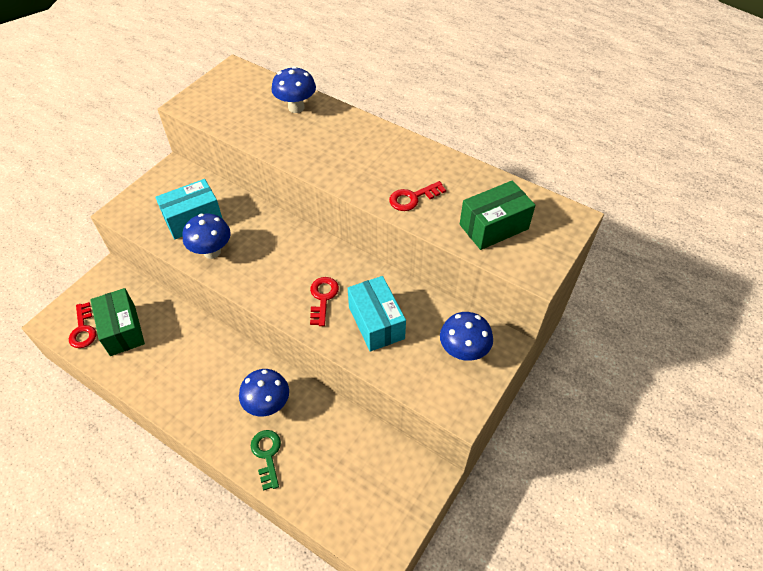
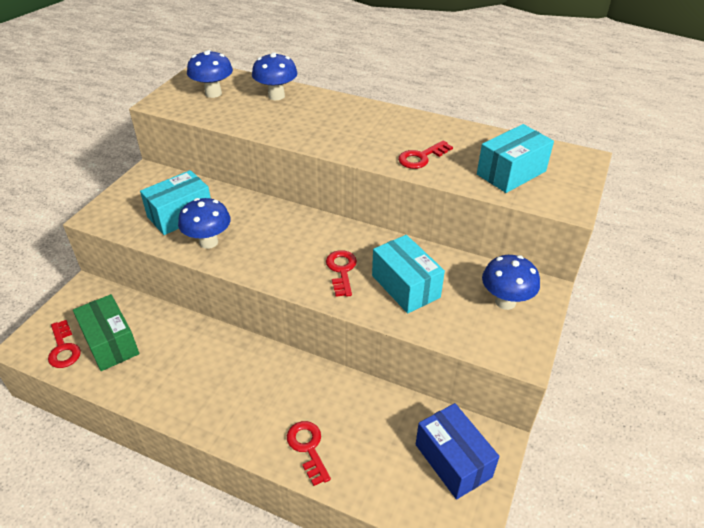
camera: 10 degrees left, 10 degrees down
(267, 455) = (308, 448): green key -> red key
(268, 405) = (295, 396): blue mushroom -> blue mushroom (213, 93)
(388, 487) = (453, 460): none -> blue box
(493, 227) = (511, 173): green box -> turquoise box

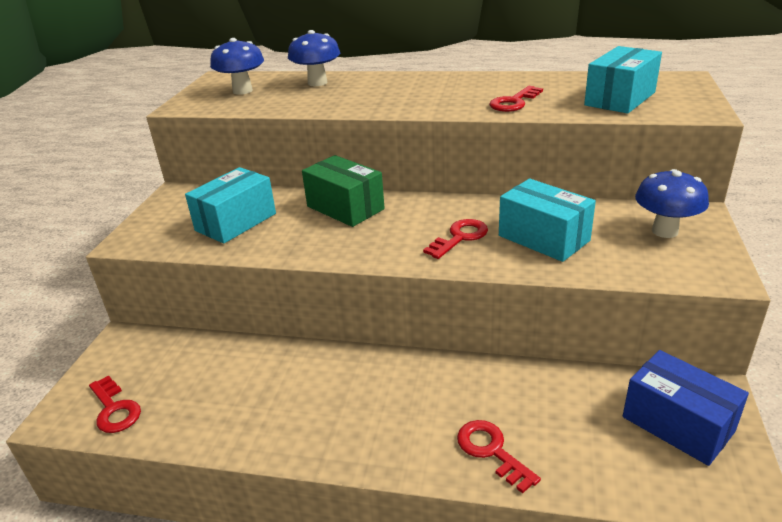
camera: 10 degrees left, 10 degrees down
(110, 343) = (178, 390): green box -> green box (345, 208)
(208, 242) = (283, 240): blue mushroom -> none
(341, 270) = (460, 237): red key -> red key turned 60 degrees clockwise

